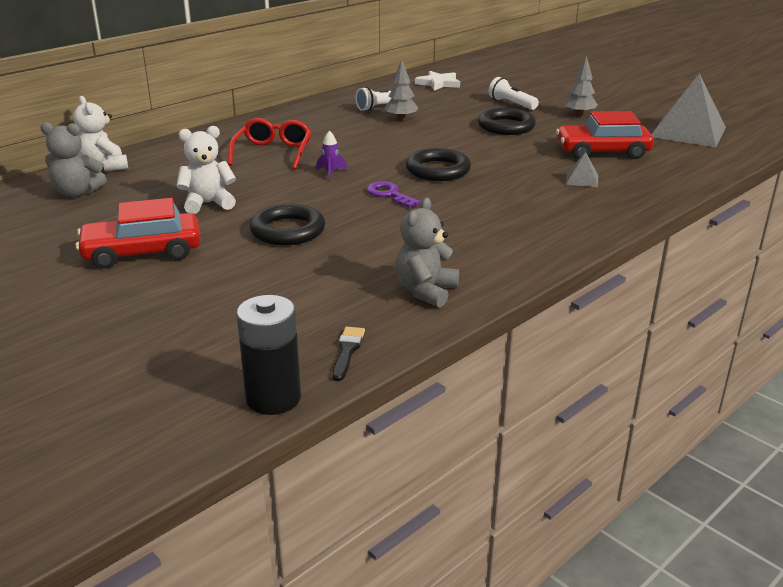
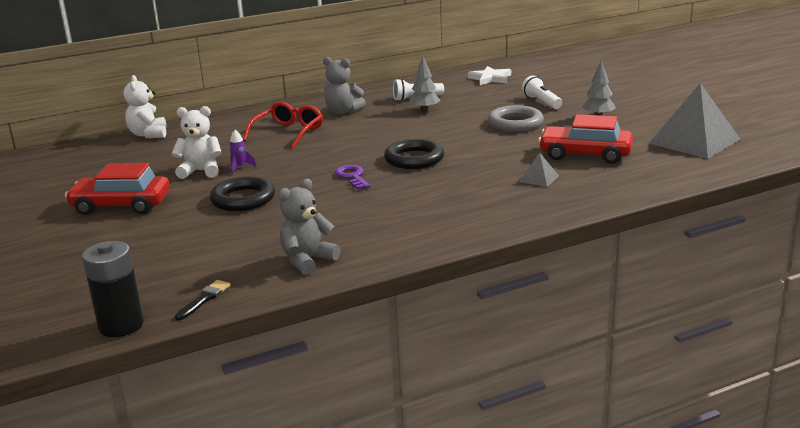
camera: 20 degrees right, 5 degrees down
(77, 193) = (112, 154): grey teddy bear -> grey teddy bear (343, 111)
(331, 173) = (320, 154): purple rocket -> purple rocket (240, 167)
(506, 126) = (515, 123): black ring -> grey ring

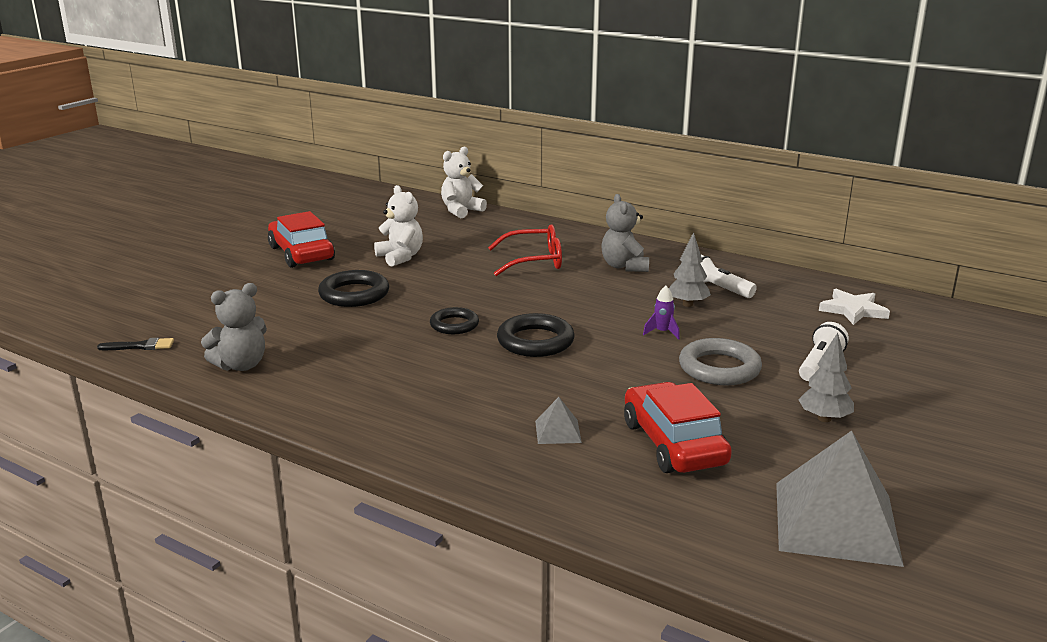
camera: 55 degrees right, 0 degrees up
(121, 325) = (80, 331): black battery -> none
(240, 167) = (425, 269): purple rocket -> purple rocket (662, 332)
(307, 260) = (241, 365): grey teddy bear -> grey teddy bear turned 135 degrees clockwise
(352, 177) = (454, 325): purple key -> black ring

